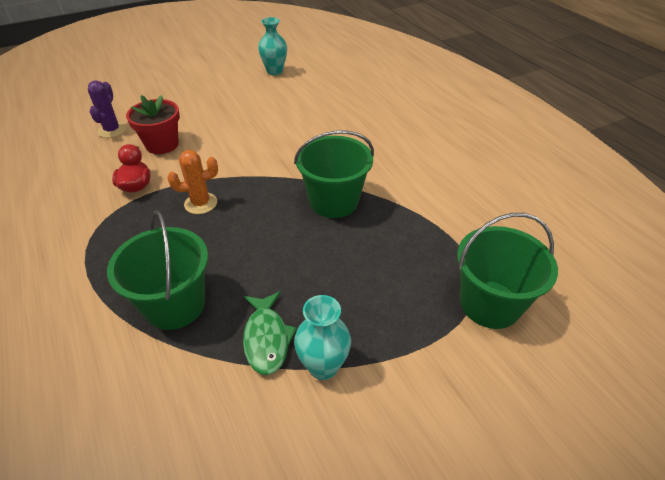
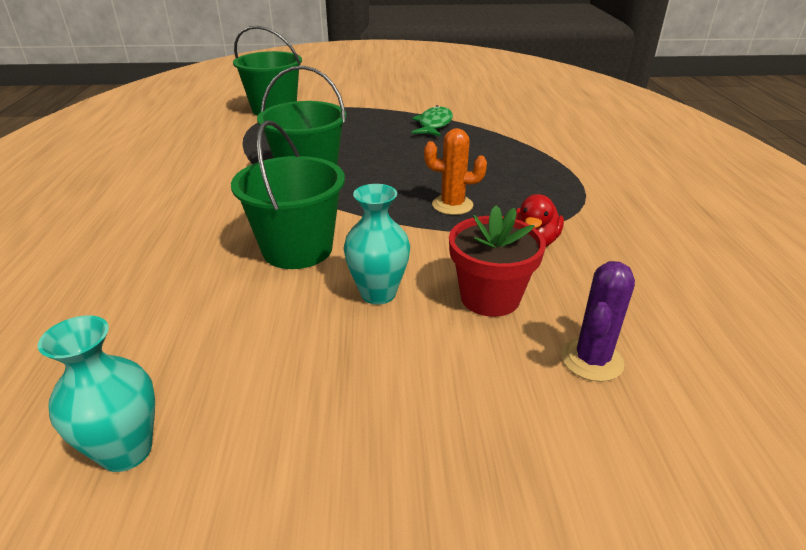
camera: 155 degrees left, 10 degrees down
(174, 305) = (496, 148): green bucket -> green bucket (297, 249)
(323, 366) = (406, 111): turquoise vase -> turquoise vase (378, 293)

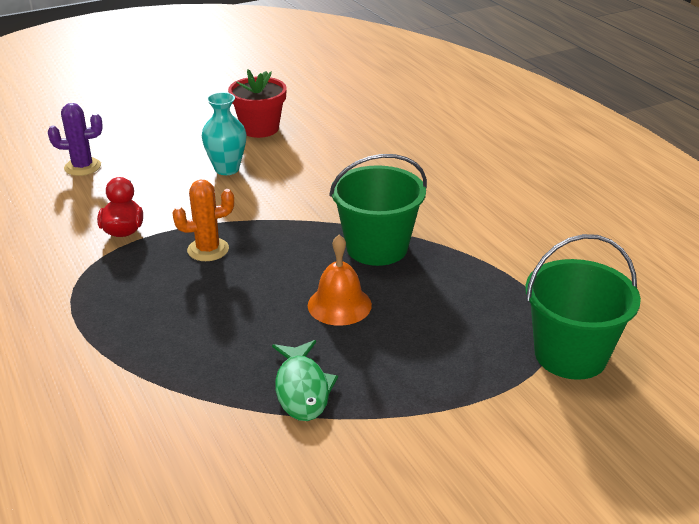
camera: 155 degrees right, 0 degrees up
(126, 451) = (291, 96): turquoise vase -> none
(297, 249) = (308, 181): green bucket -> none
(376, 151) = (339, 305): none -> orange bell
(490, 297) = (150, 183): red flower pot -> red flower pot (260, 128)
(591, 360) = (82, 167): purple cactus -> purple cactus turned 75 degrees clockwise

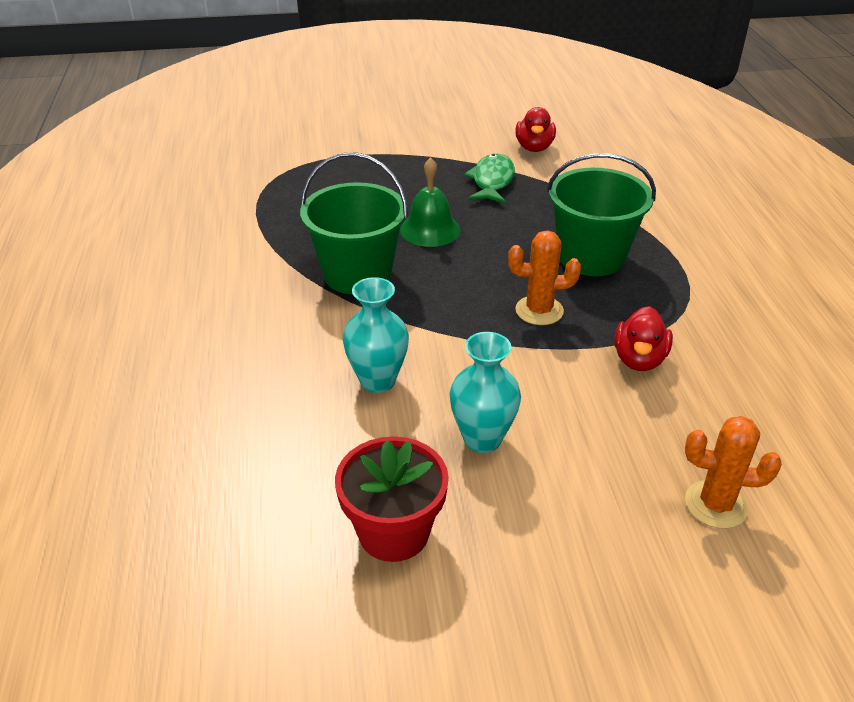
camera: 160 degrees left, 5 degrees up
(82, 167) = (716, 505): purple cactus -> orange cactus
(266, 472) = (534, 147): none -> red duck
(309, 183) = (377, 380): none -> turquoise vase
(339, 305) = (430, 229): orange bell -> green bell
(570, 355) = (280, 163): green bucket -> green bucket (591, 257)

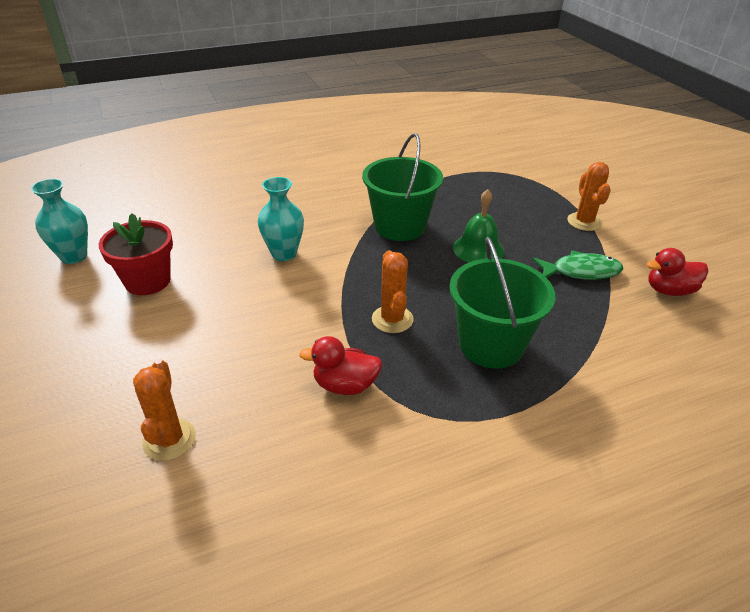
camera: 75 degrees right, 0 degrees up
(407, 156) = (584, 222): none -> orange cactus
(482, 439) = (232, 306): turquoise vase -> turquoise vase (74, 256)

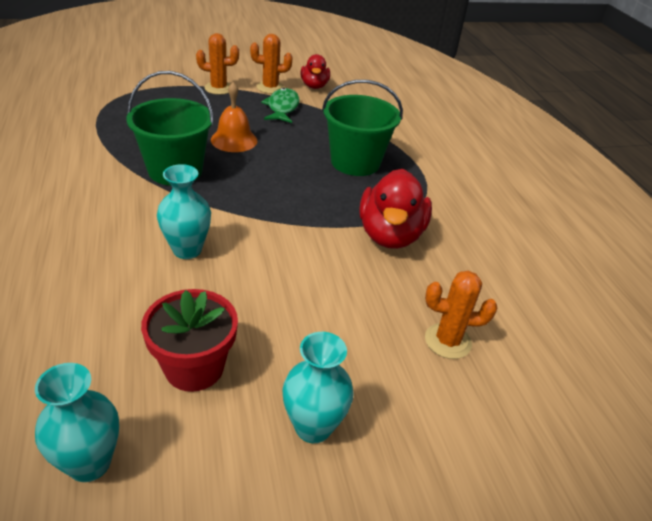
camera: 85 degrees left, 0 degrees up
(79, 349) = (313, 427): none -> turquoise vase
(345, 385) = (390, 235): red duck -> red duck, size x1.66
(392, 319) = (316, 199): orange cactus -> orange cactus (270, 88)
(478, 249) = (234, 140): green bell -> orange bell

